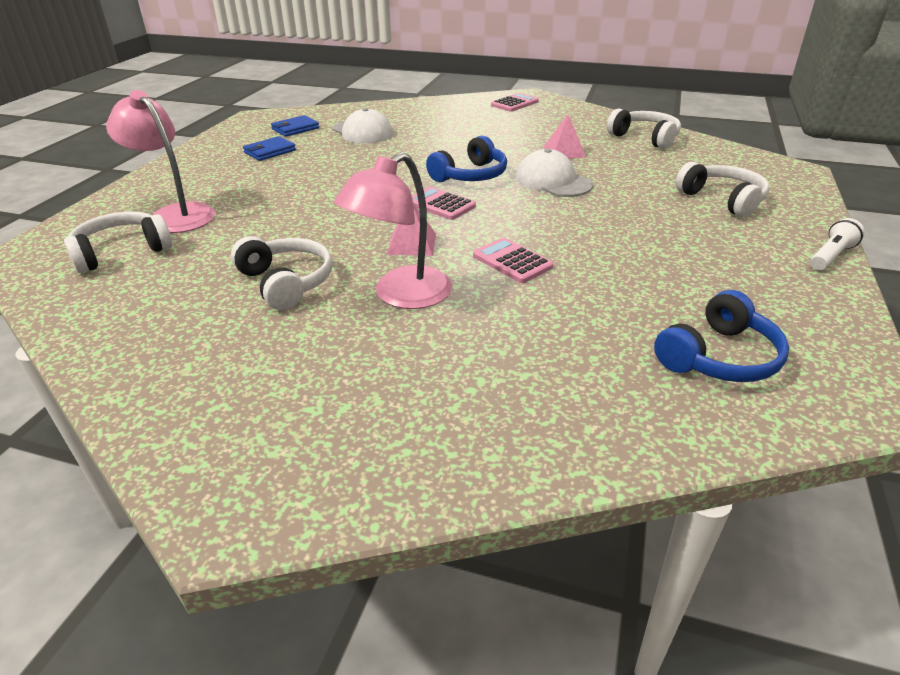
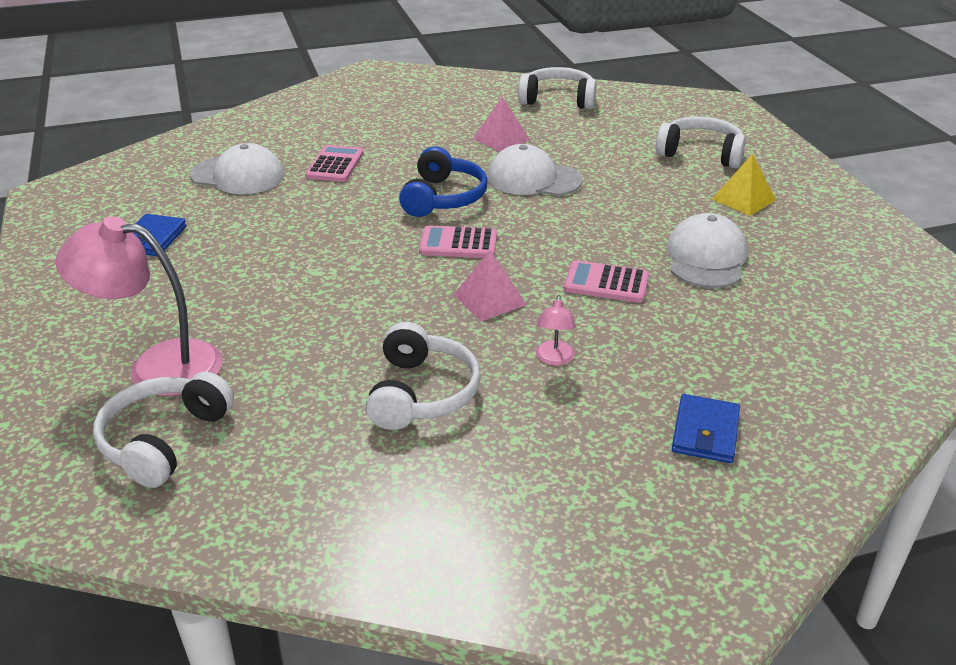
camera: 35 degrees left, 0 degrees up
(286, 282) = (422, 393): white headphones -> white headphones turned 75 degrees clockwise
(295, 129) = (138, 195): blue wallet -> blue wallet (705, 432)
(401, 295) = (554, 359): pink lamp -> pink lamp, size x0.45
(514, 103) = (370, 87): pink calculator -> pink calculator (335, 165)
(622, 271) = (706, 258): none -> white cap
(718, 241) = (743, 199): none -> yellow pyramid
(719, 357) = (858, 309): blue headphones -> none
(831, 256) = (834, 185): white flashlight -> none

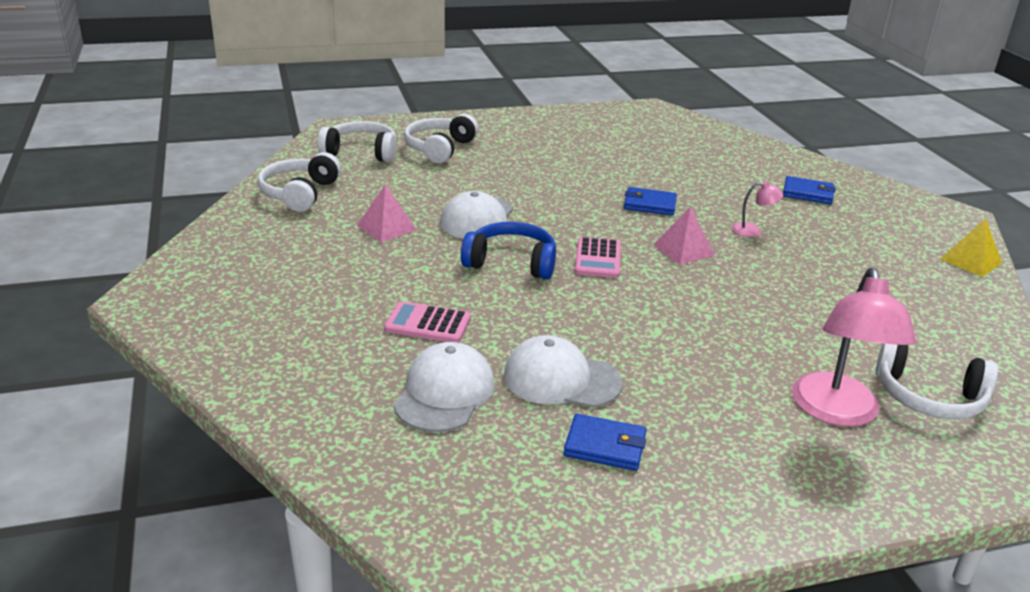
camera: 90 degrees left, 5 degrees down
(422, 393) = (814, 281): white headphones -> white headphones (361, 152)
(606, 283) = (650, 204): pink calculator -> blue wallet
(706, 258) = (609, 168): white cap -> white cap (561, 379)
(743, 199) = (521, 145): yellow pyramid -> yellow pyramid (971, 261)

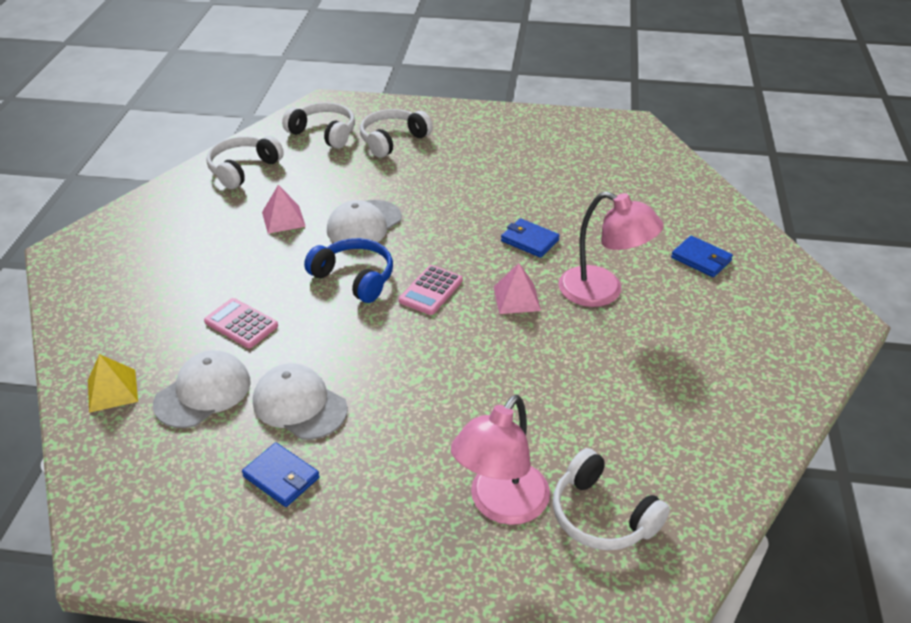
camera: 25 degrees right, 10 degrees up
(753, 231) = (602, 292): pink lamp -> pink lamp, size x2.22
(971, 261) = (800, 379): yellow pyramid -> yellow pyramid (112, 390)

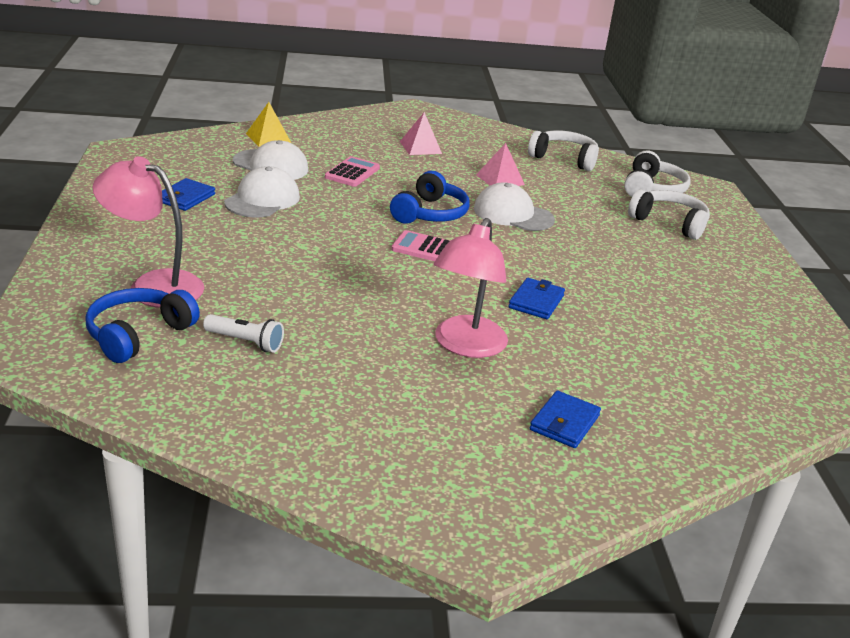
camera: 75 degrees right, 10 degrees down
(517, 298) = (433, 294): pink pyramid -> pink pyramid (420, 147)
(602, 516) = (138, 334): white headphones -> blue headphones
(609, 432) = (245, 342): none -> white flashlight

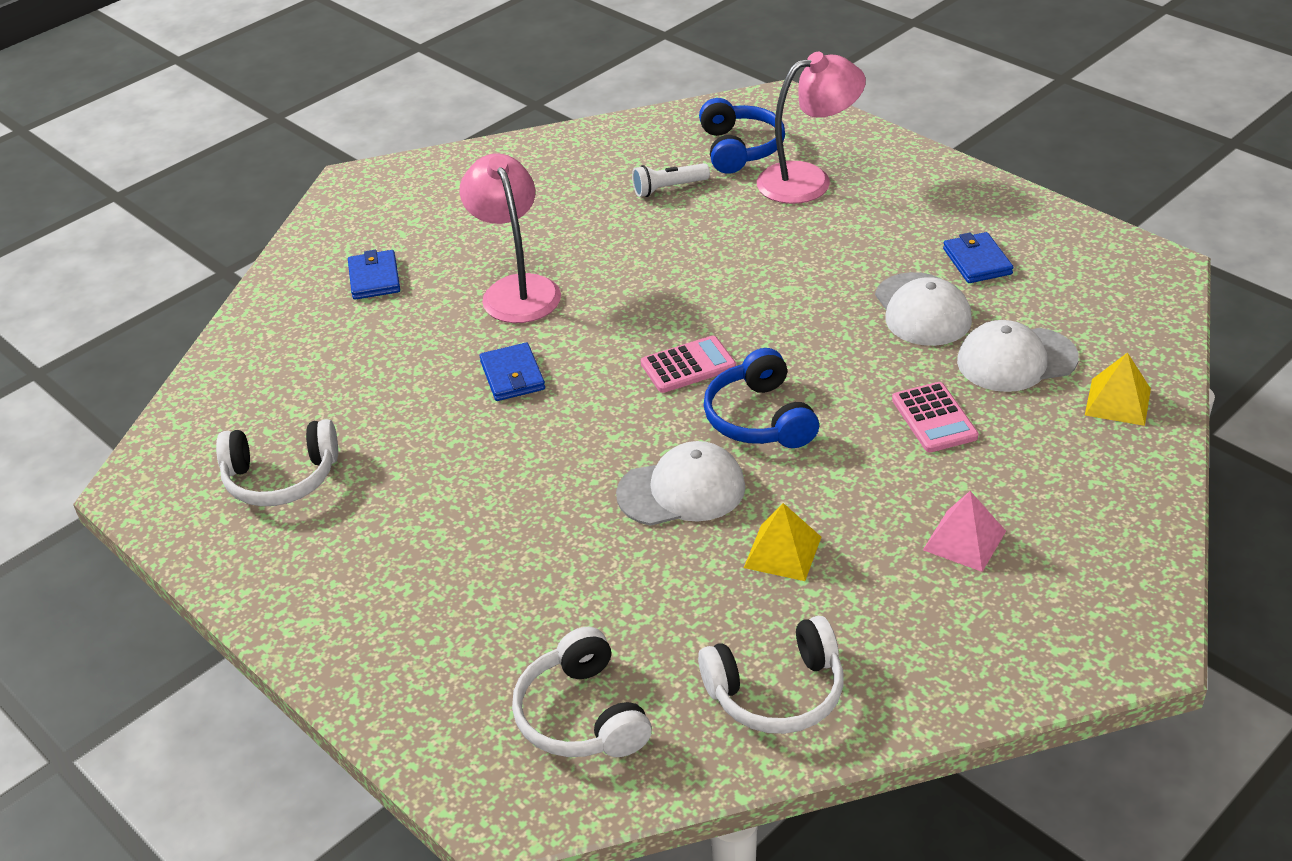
camera: 145 degrees right, 10 degrees up
(500, 179) = (782, 552): pink pyramid -> yellow pyramid
(669, 223) = (491, 636): white headphones -> white headphones (281, 478)

